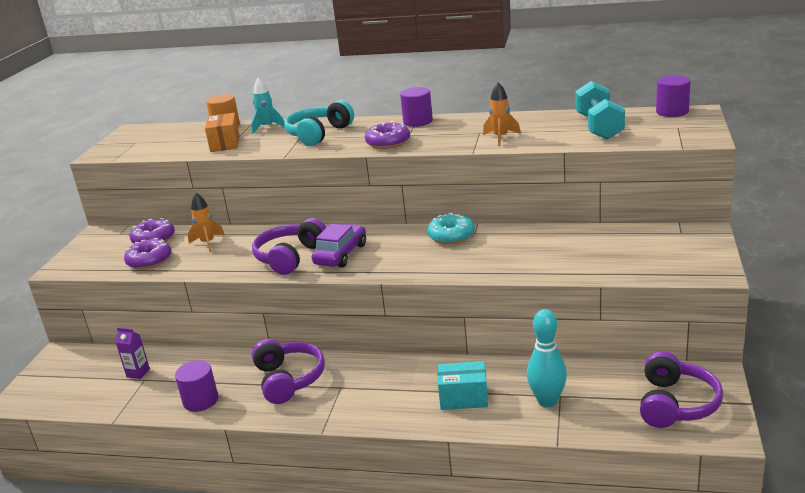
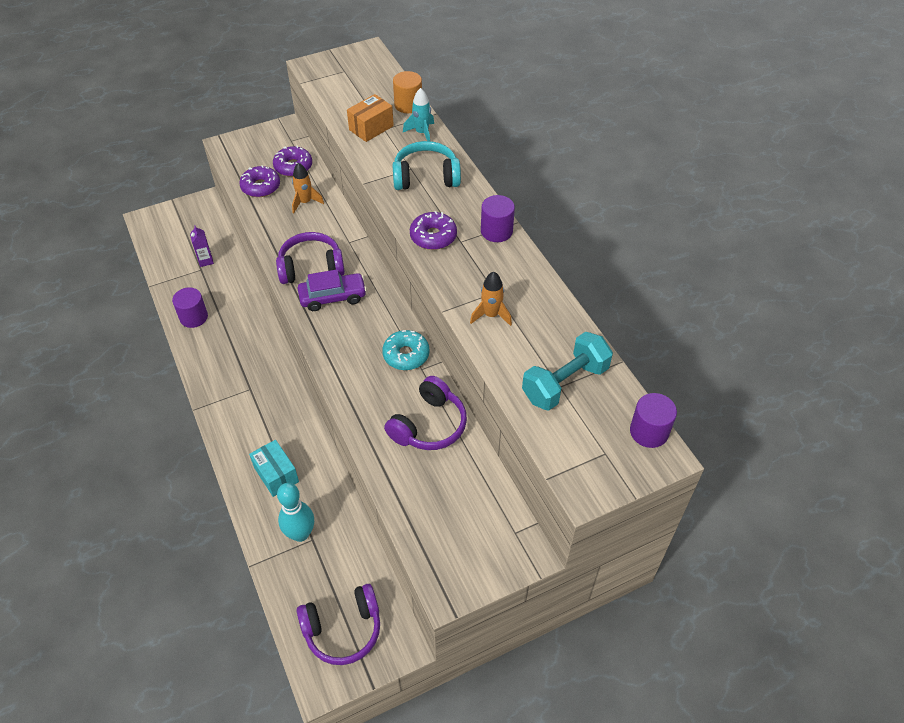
camera: 50 degrees right, 25 degrees up
(288, 379) = (242, 351): purple headphones -> purple headphones (428, 425)

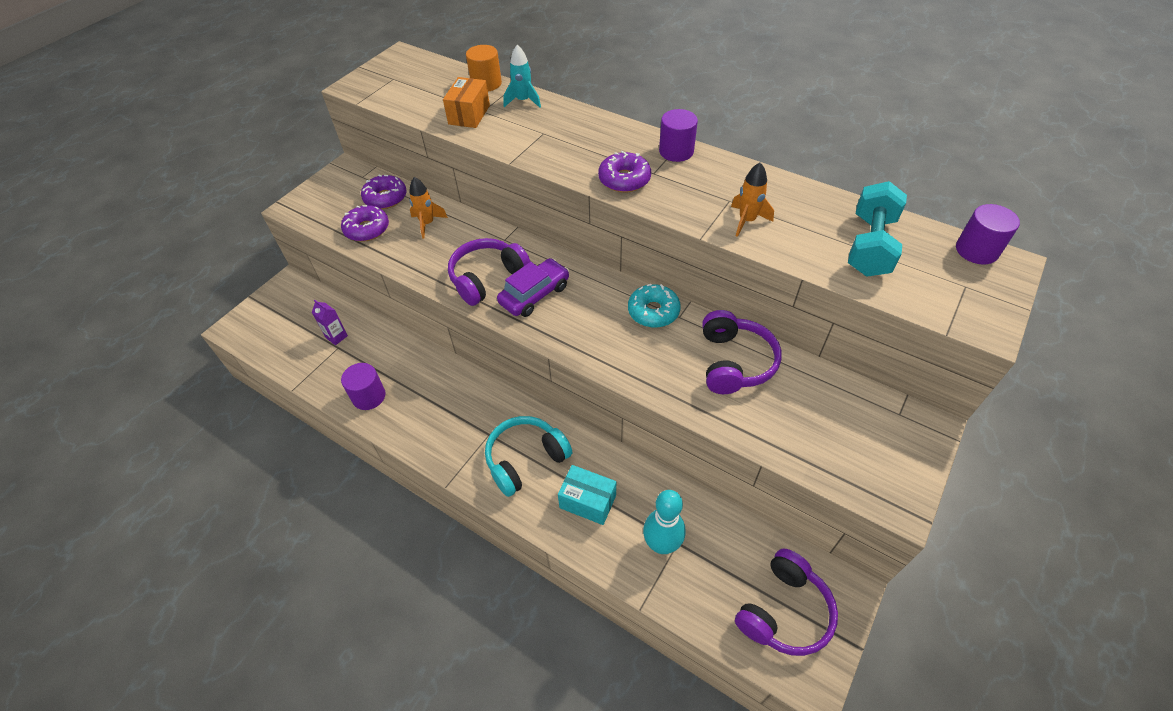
camera: 30 degrees left, 0 degrees up
(426, 177) = (565, 134): turquoise headphones -> turquoise headphones (526, 459)

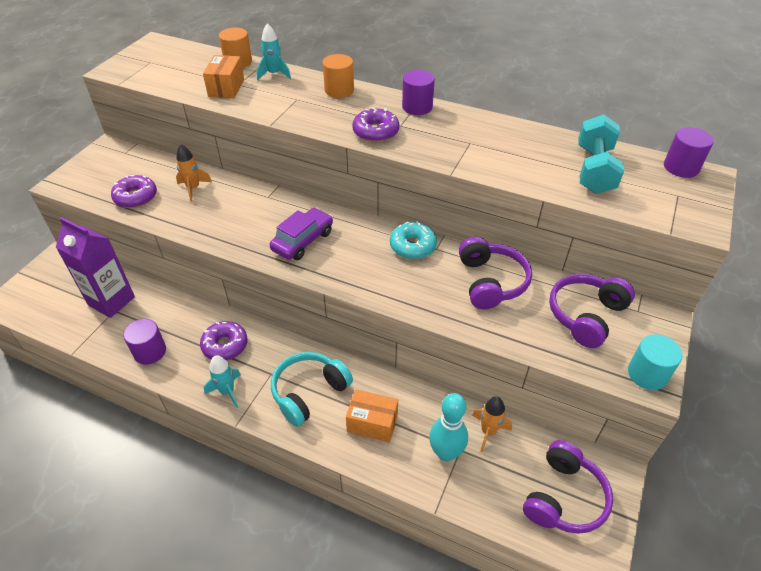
camera: 10 degrees left, 5 degrees down
(336, 337) = (111, 301): purple carton -> purple carton, size x2.15
(385, 198) = (150, 169): purple donut -> purple donut (225, 345)
(441, 448) = (227, 391): none -> turquoise rocket
(487, 278) = (257, 230): purple headphones -> purple headphones (586, 315)
(587, 501) = (372, 423): turquoise box -> orange box
(591, 125) = (339, 90): none -> orange cylinder
(747, 221) = (488, 158): orange rocket -> orange rocket (488, 431)
(896, 491) = (647, 374): none -> turquoise cylinder

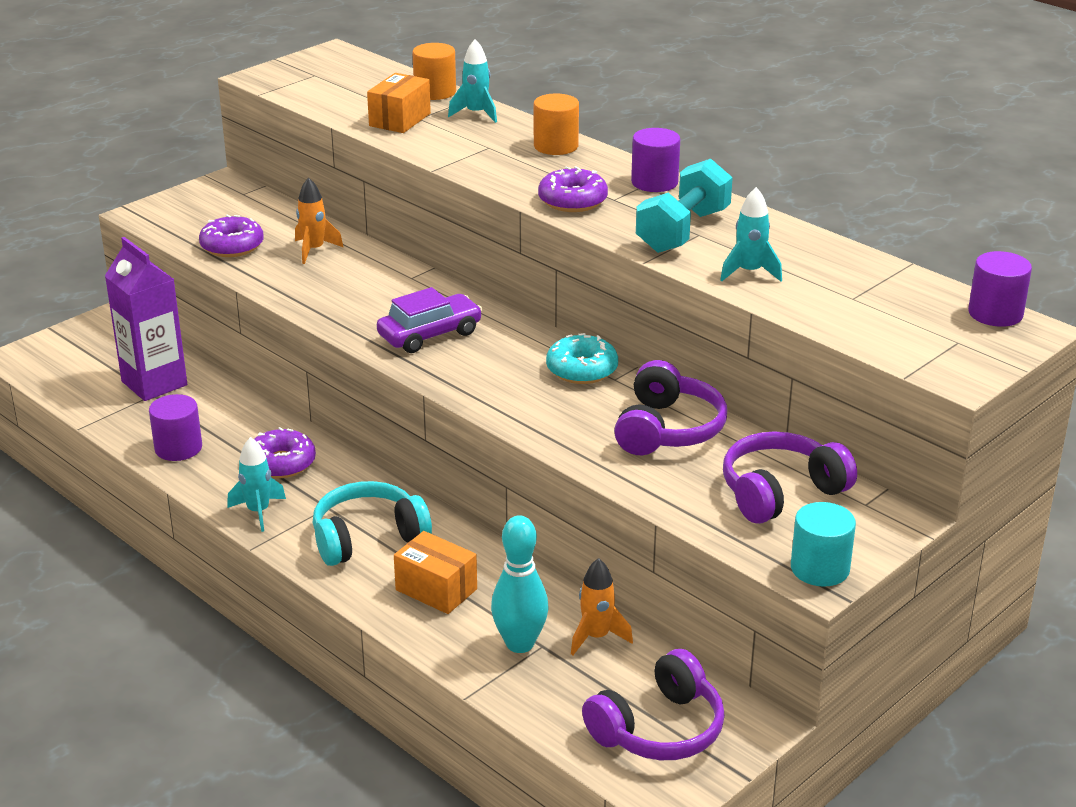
camera: 20 degrees right, 15 degrees down
(520, 167) = (749, 272): none -> turquoise rocket
(594, 170) = (857, 294): turquoise dumbbell -> turquoise dumbbell (683, 231)

